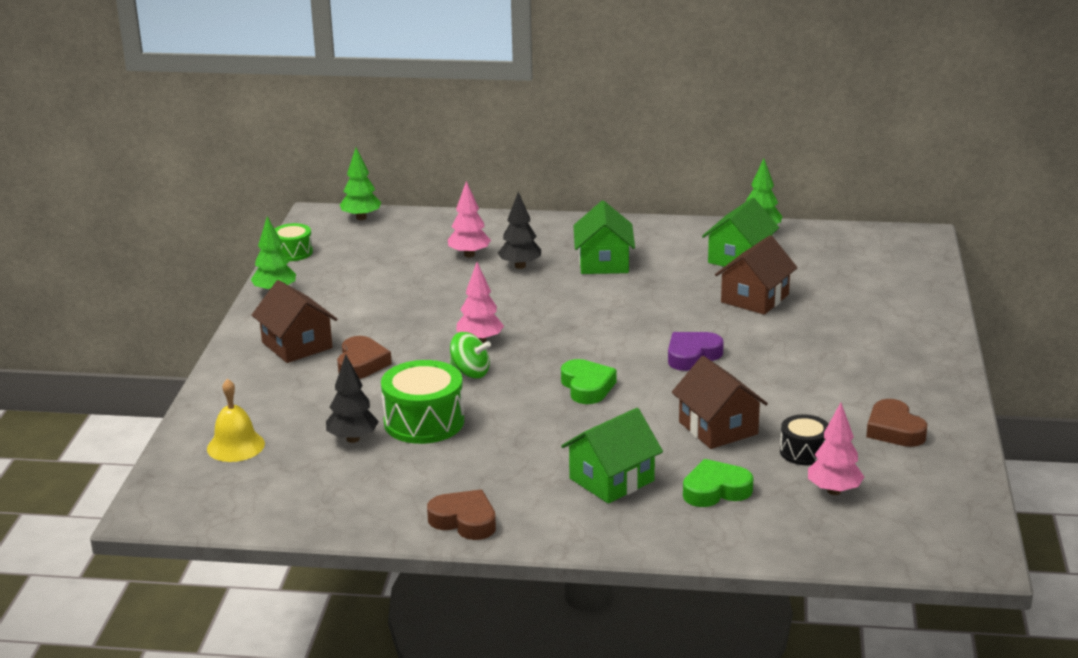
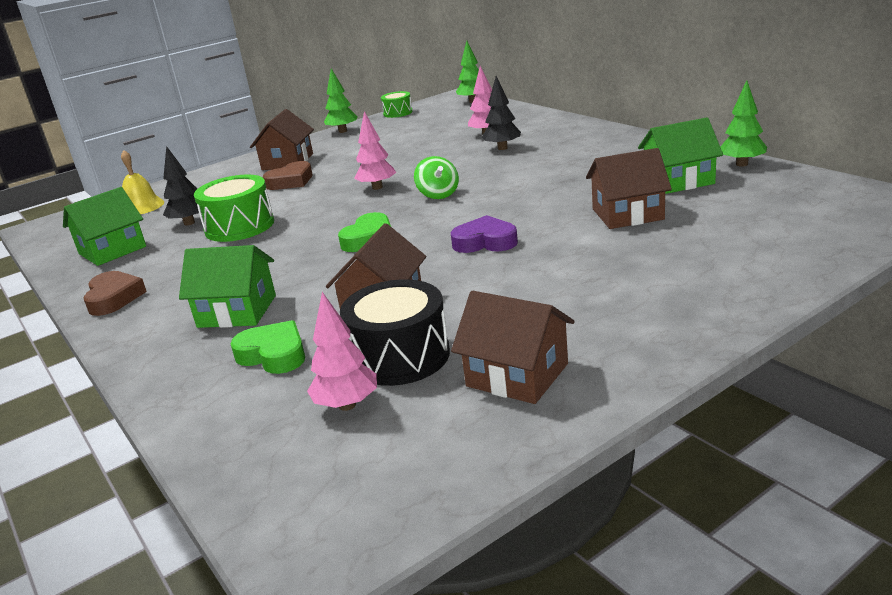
camera: 50 degrees right, 0 degrees up
(470, 372) = (328, 205): green spinning top -> green spinning top (438, 194)
(603, 263) = (563, 159): green house -> green house (112, 250)
(804, 452) = (400, 356): black drum -> black drum, size x1.73
(894, 430) = (517, 375): brown heart -> brown house

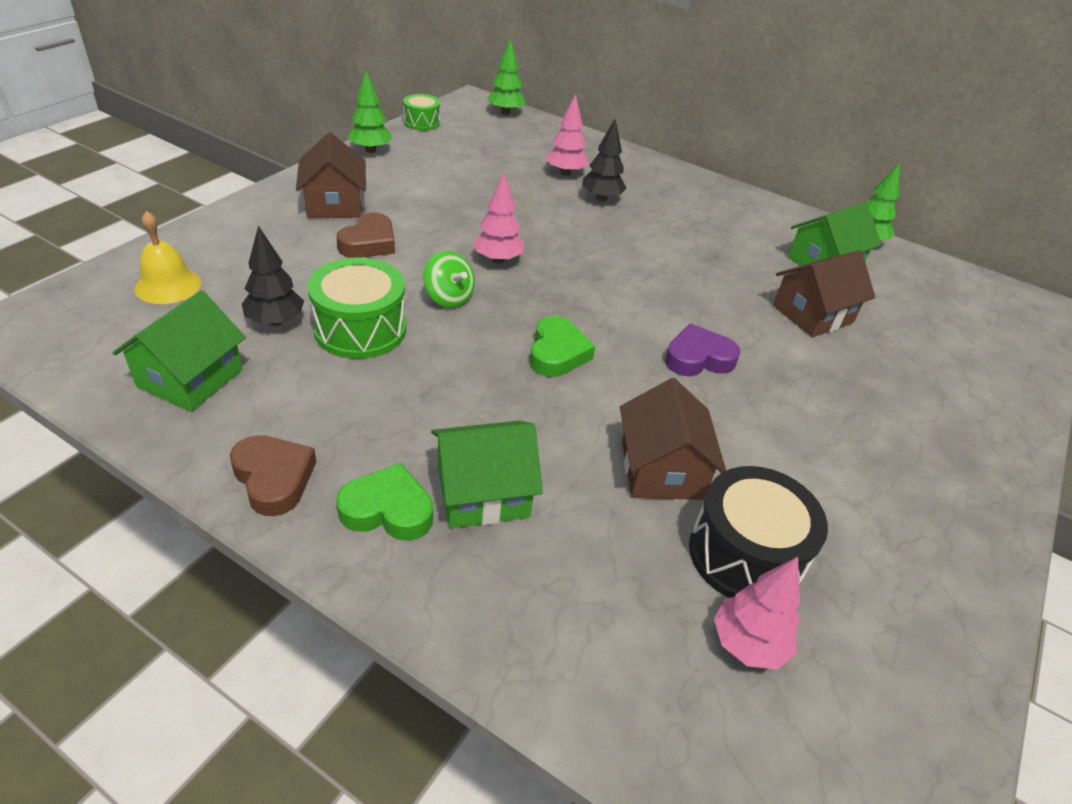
camera: 30 degrees left, 15 degrees up
(273, 354) = (593, 568): green heart -> green heart (388, 510)
(438, 194) = (584, 275): green spinning top -> green spinning top (449, 298)
(517, 375) = (886, 571): brown house -> none

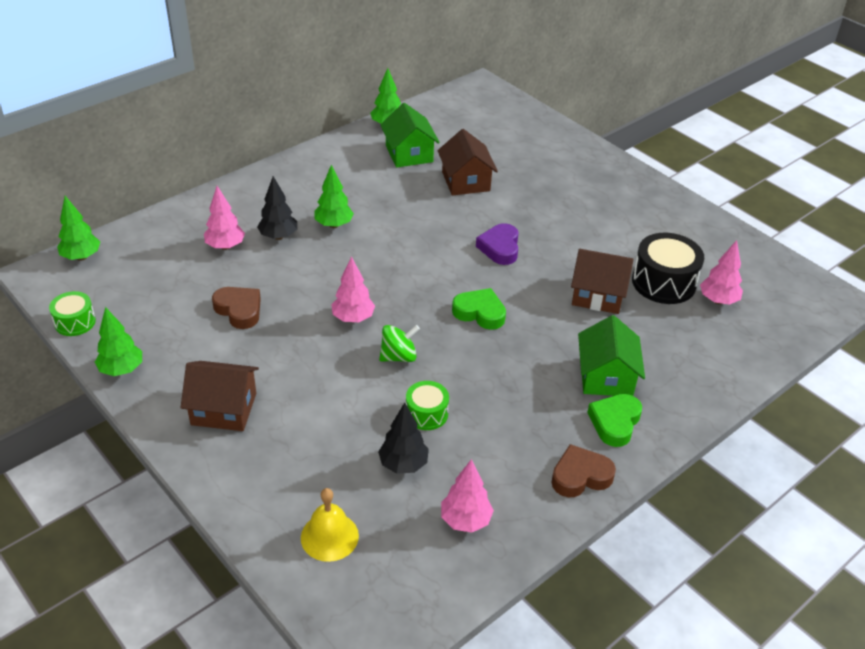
camera: 70 degrees left, 0 degrees up
(190, 378) = (465, 520): green house -> pink tree
(360, 329) = (426, 414): green drum -> green drum, size x0.58
(369, 243) = (301, 393): brown heart -> brown heart (239, 310)
(646, 228) = (334, 225): none -> green tree

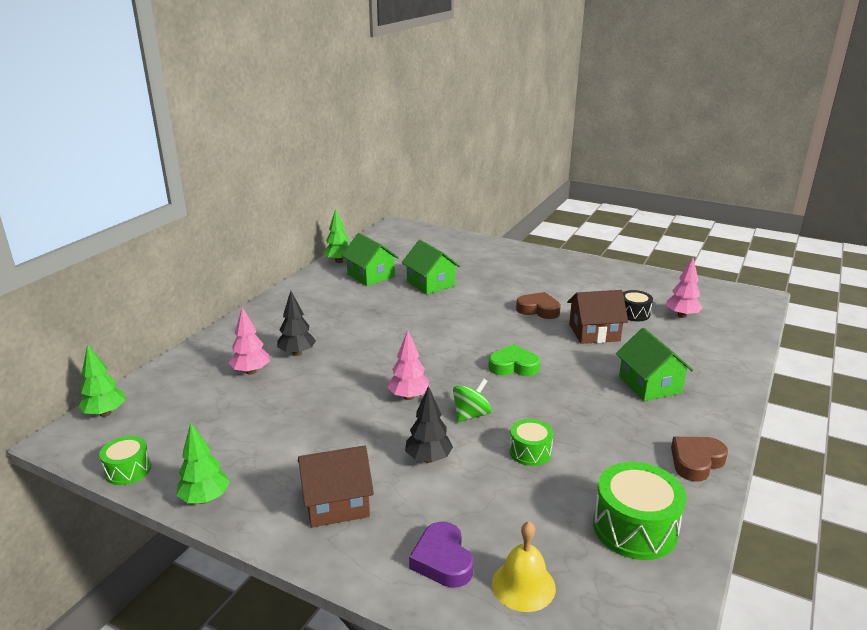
camera: 20 degrees left, 15 degrees down
(239, 310) = (297, 417): brown heart -> brown heart (538, 310)
(334, 225) = (342, 334): green tree -> none
(403, 464) = (542, 498): black tree -> black tree (428, 459)
(465, 181) = (430, 283): brown house -> green house
(465, 520) = (635, 528): pink tree -> green drum
(500, 248) = (493, 319): purple heart -> purple heart (442, 560)
(615, 422) = (685, 414): green heart -> none
(663, 282) = (634, 314): black drum -> black drum, size x0.58

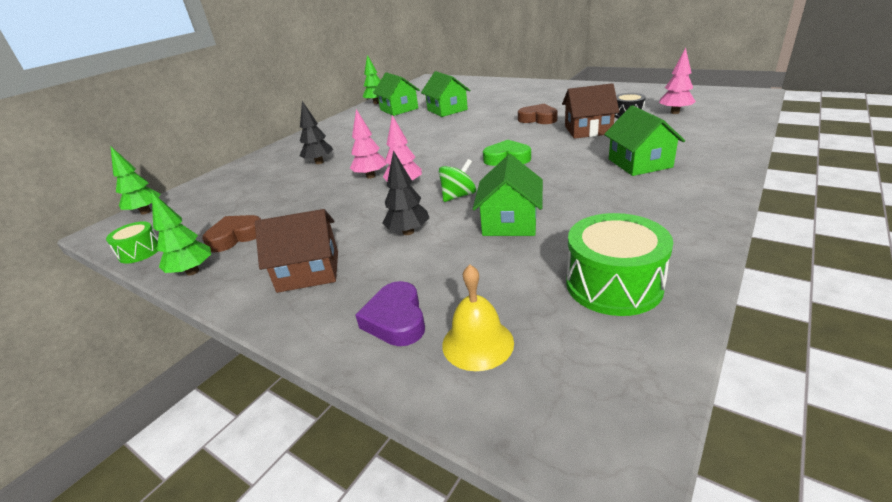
camera: 10 degrees right, 5 degrees up
(251, 371) = (276, 177): pink tree -> pink tree (371, 176)
(530, 452) = (510, 222): green drum -> green house
(696, 462) = (687, 222): brown heart -> brown heart (235, 237)

